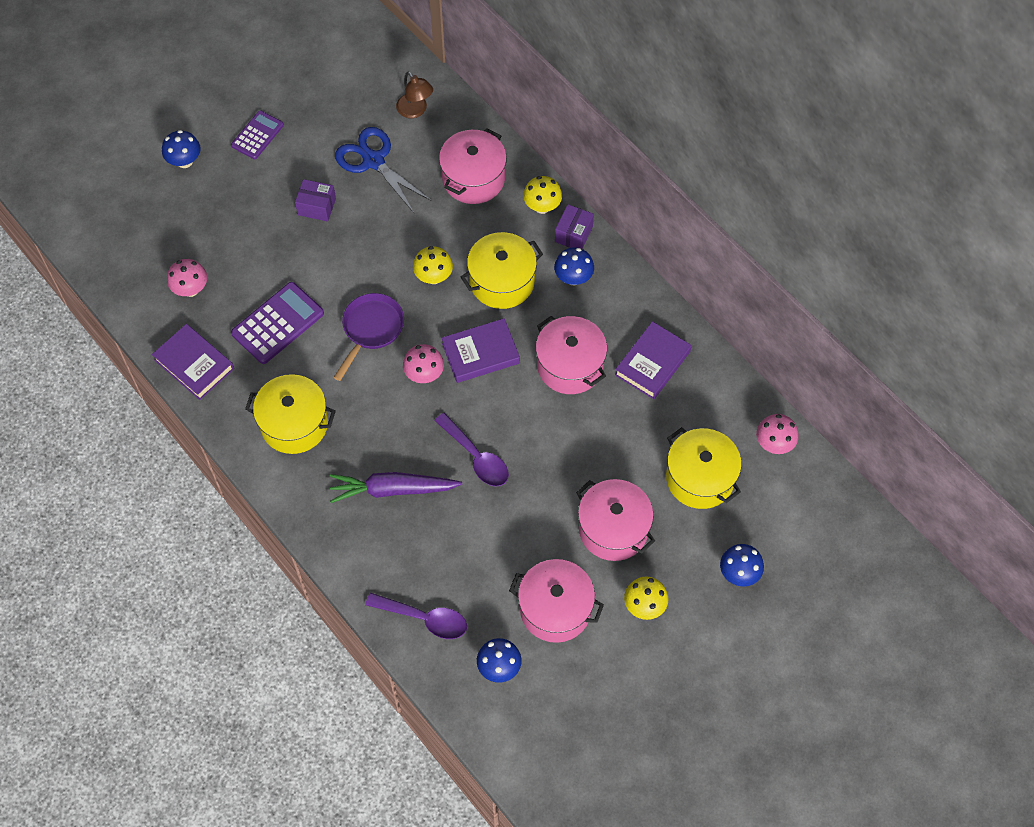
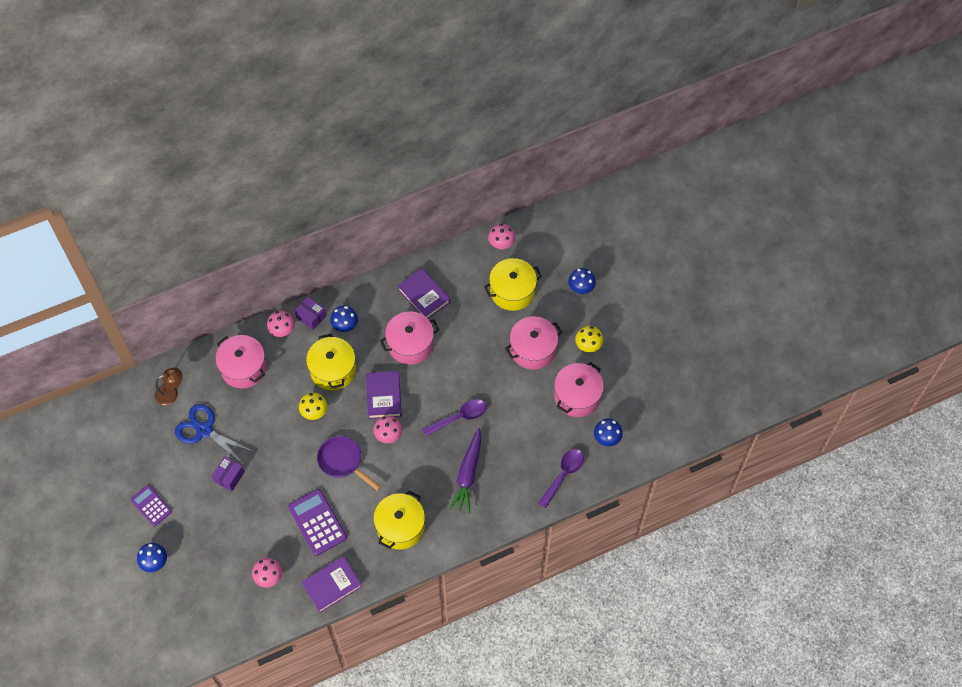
camera: 75 degrees left, 0 degrees up
(373, 161) = (204, 430): blue scissors -> blue scissors turned 60 degrees clockwise
(542, 206) = (282, 330): yellow mushroom -> pink mushroom

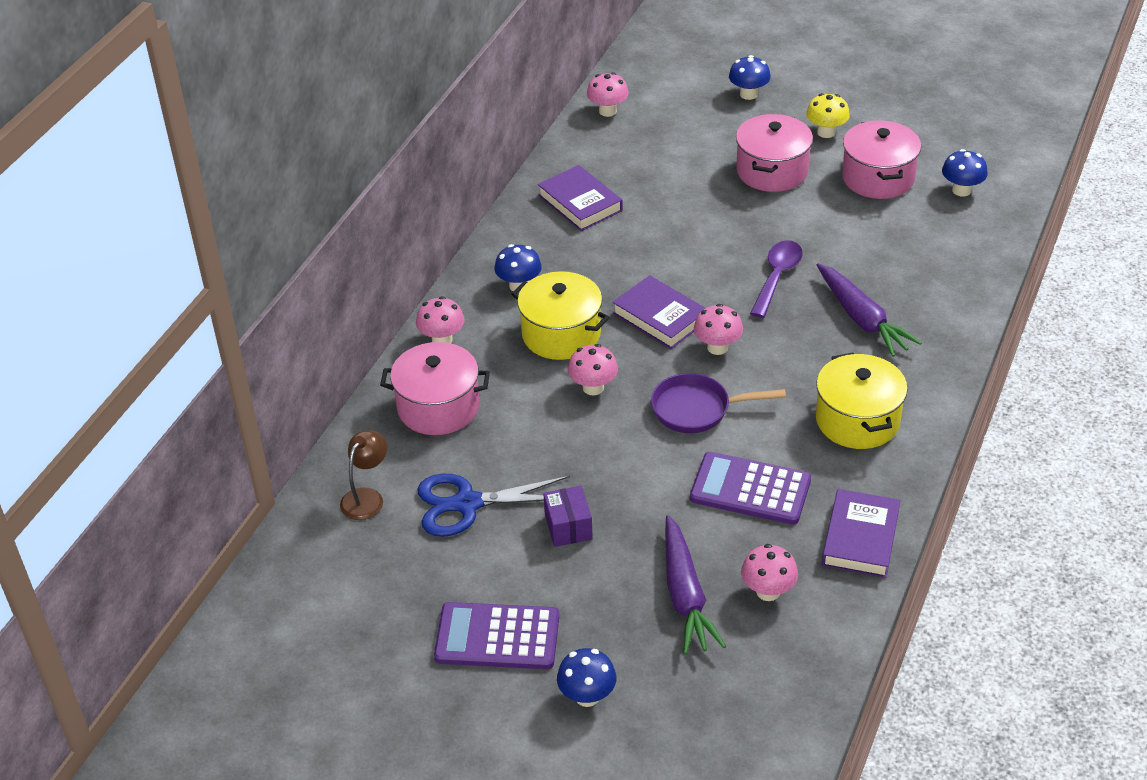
camera: 40 degrees left, 20 degrees down
(151, 506) = (497, 637): purple calculator -> purple calculator, size x1.55
(237, 550) = (685, 595): none -> purple carrot
(311, 317) = (463, 304): purple box -> none
(314, 412) = (593, 387): yellow mushroom -> pink mushroom
(410, 344) = (625, 253): pink pot -> none
(424, 296) = (580, 203): purple book -> purple book turned 45 degrees clockwise
(512, 291) = (677, 140): yellow pot -> none
(563, 475) = (965, 249): purple spoon -> none

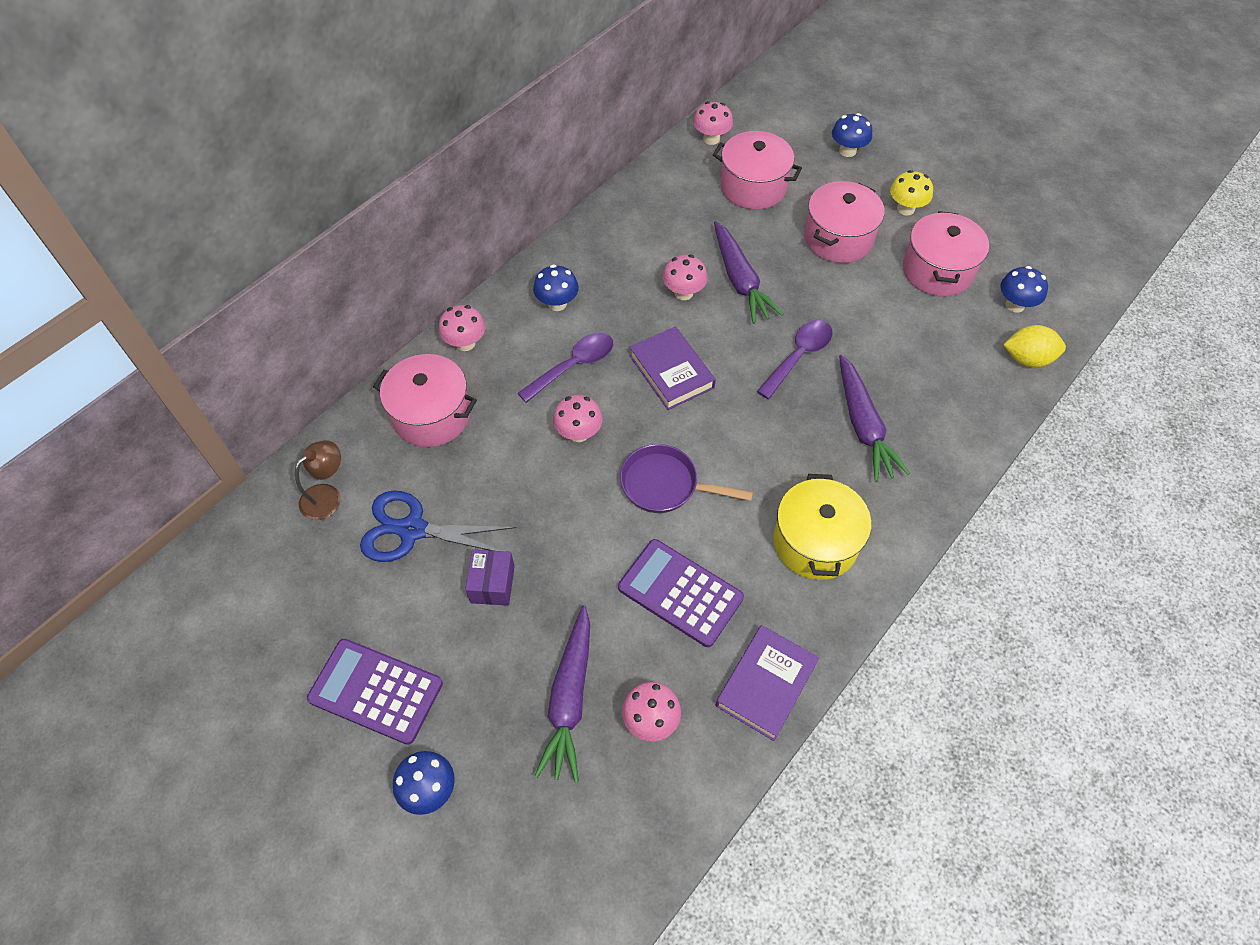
camera: 15 degrees right, 15 degrees up
(561, 334) = (573, 366): yellow pot -> purple spoon
(580, 203) = (647, 229): purple book -> none
(669, 144) = (753, 187): none -> pink pot
(692, 226) = (740, 280): none -> purple carrot
(717, 347) = (712, 420): pink mushroom -> pink mushroom (683, 293)
(990, 231) = (1027, 359): none -> yellow lemon

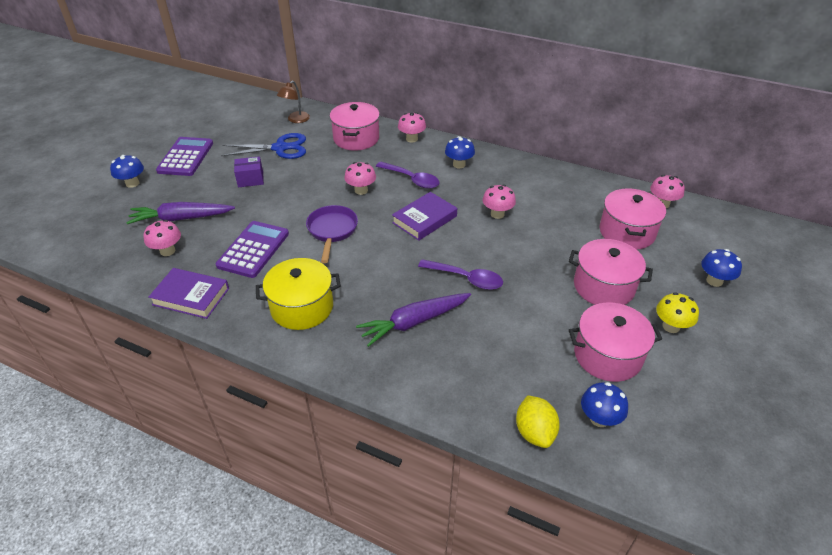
camera: 75 degrees right, 15 degrees down
(327, 496) = (295, 120): brown lamp -> brown lamp turned 90 degrees clockwise
(412, 530) = (280, 148): blue scissors -> blue scissors turned 90 degrees clockwise
(740, 280) = (525, 239): purple carrot -> none

